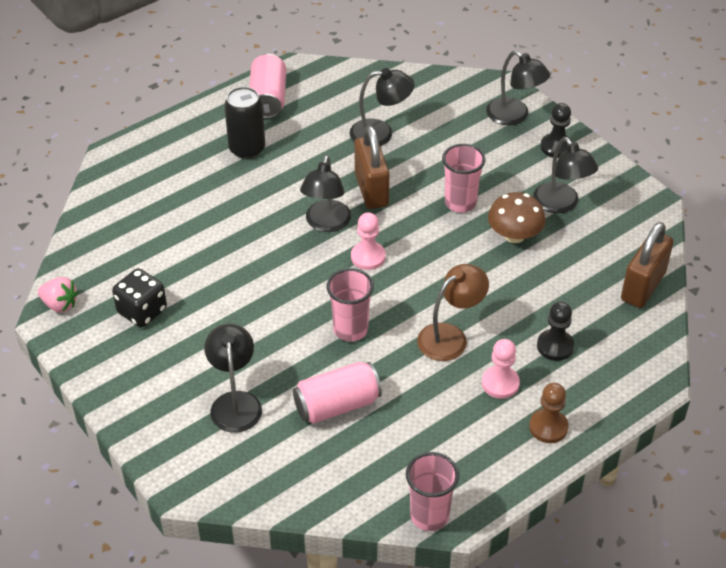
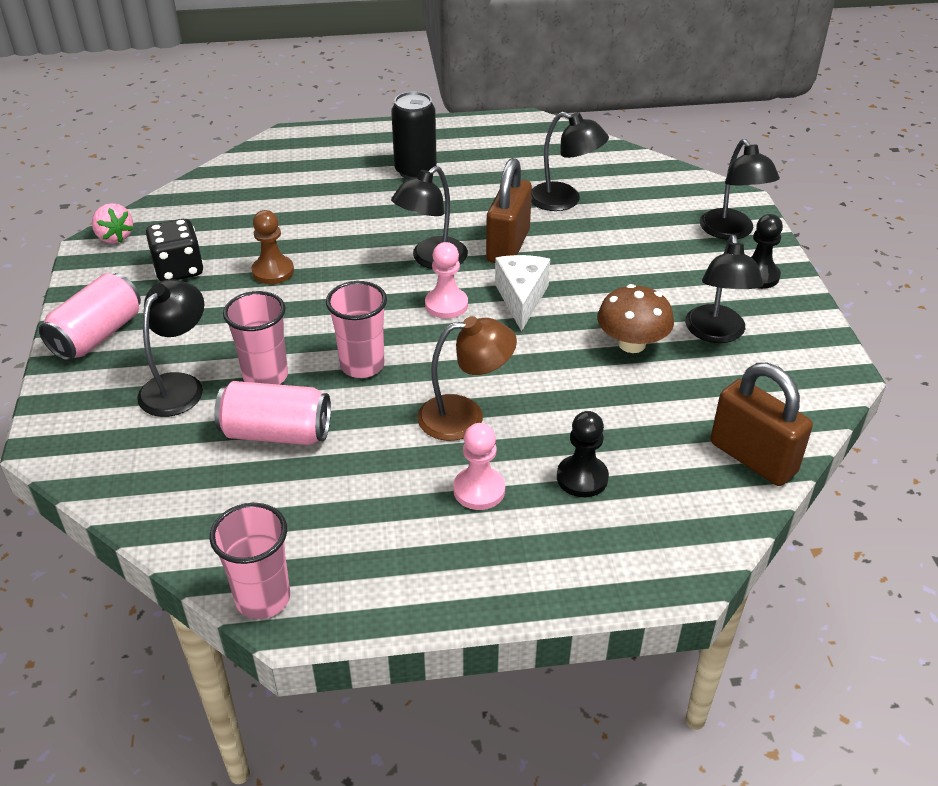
camera: 30 degrees right, 5 degrees down
(268, 99) = (476, 138): pink can -> pink can (97, 335)
(415, 230) = (521, 298): none -> white cheese
(460, 203) = (596, 291): pink cup -> pink cup (265, 376)
(548, 427) = (495, 565): brown pawn -> brown pawn (273, 271)
(643, 286) = (752, 458): brown padlock -> brown padlock turned 75 degrees clockwise

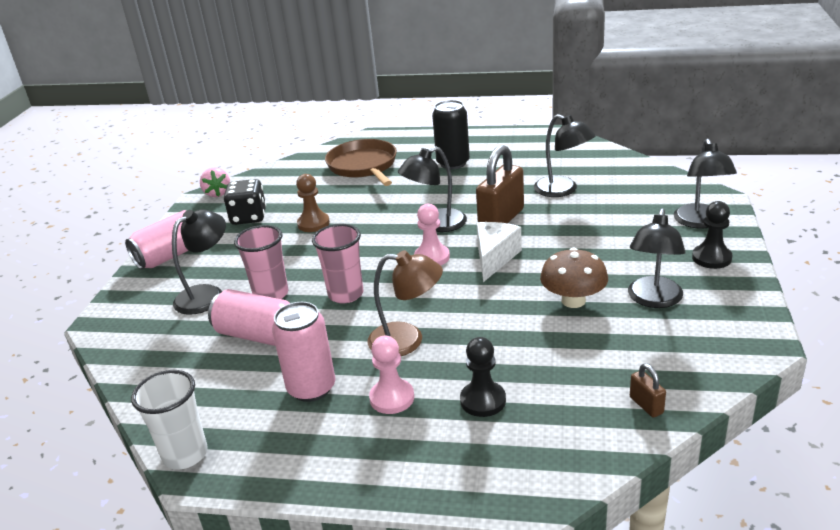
camera: 20 degrees right, 10 degrees down
(263, 598) = (185, 454): pink cup -> white cup
(300, 182) = (363, 166): none -> brown pan
(378, 492) = (311, 388): none -> pink can
(752, 458) = (646, 405): brown padlock -> brown padlock, size x0.46

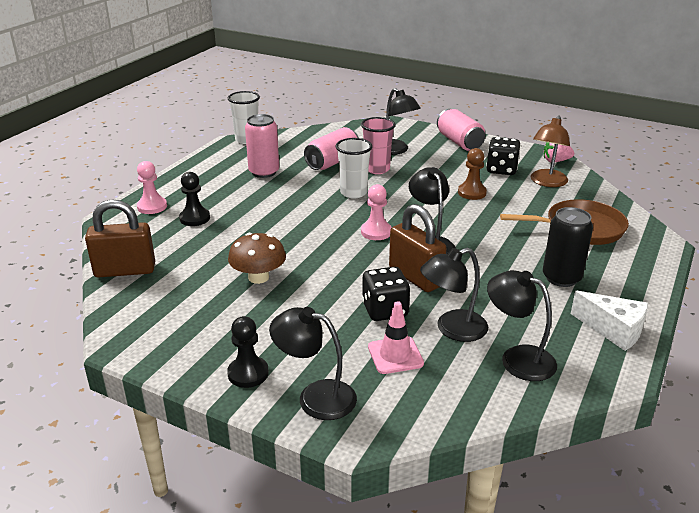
camera: 105 degrees right, 0 degrees up
(345, 294) = (353, 193): pink cup -> white cup
(392, 398) = (229, 192): pink pawn -> pink pawn (152, 206)
(407, 340) = (278, 205): brown lamp -> brown lamp (547, 182)
(494, 258) = (351, 258): white cheese -> white cheese (613, 330)
(564, 221) = (385, 310): none -> black dice
(618, 204) = (395, 355): none -> pink traffic cone
(646, 405) = (125, 270): brown padlock -> brown padlock, size x2.19
(653, 300) = (222, 315): black lamp -> black lamp (517, 358)

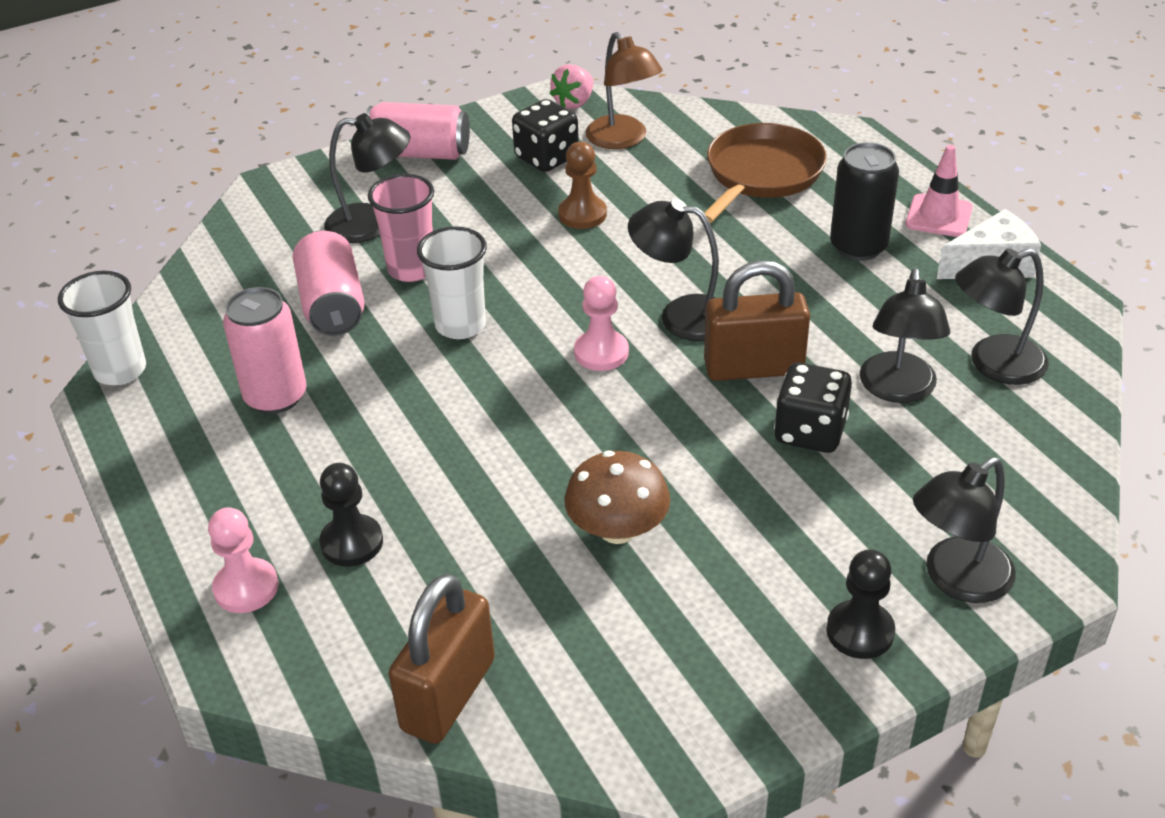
camera: 55 degrees left, 10 degrees up
(395, 355) = (917, 466): pink traffic cone -> pink traffic cone (938, 216)

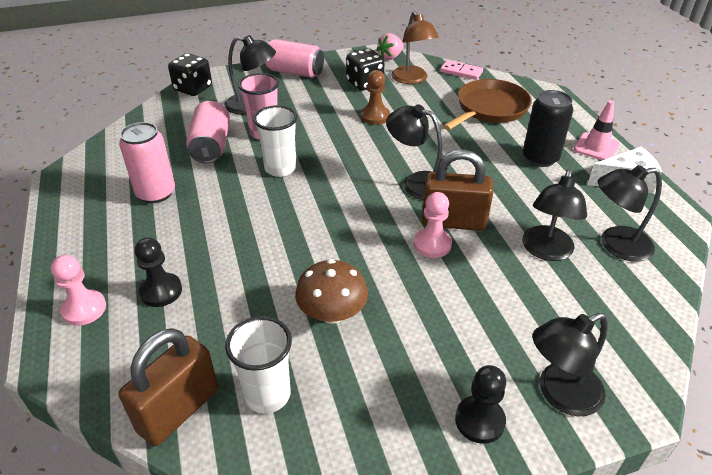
camera: 10 degrees right, 0 degrees up
(120, 370) = (76, 165): white cup -> white cup (267, 395)
(601, 352) = (359, 197): pink pawn -> pink pawn (432, 244)
(699, 115) = (461, 72): none -> pink domino
(810, 432) = (479, 269): black dice -> black dice (193, 89)

